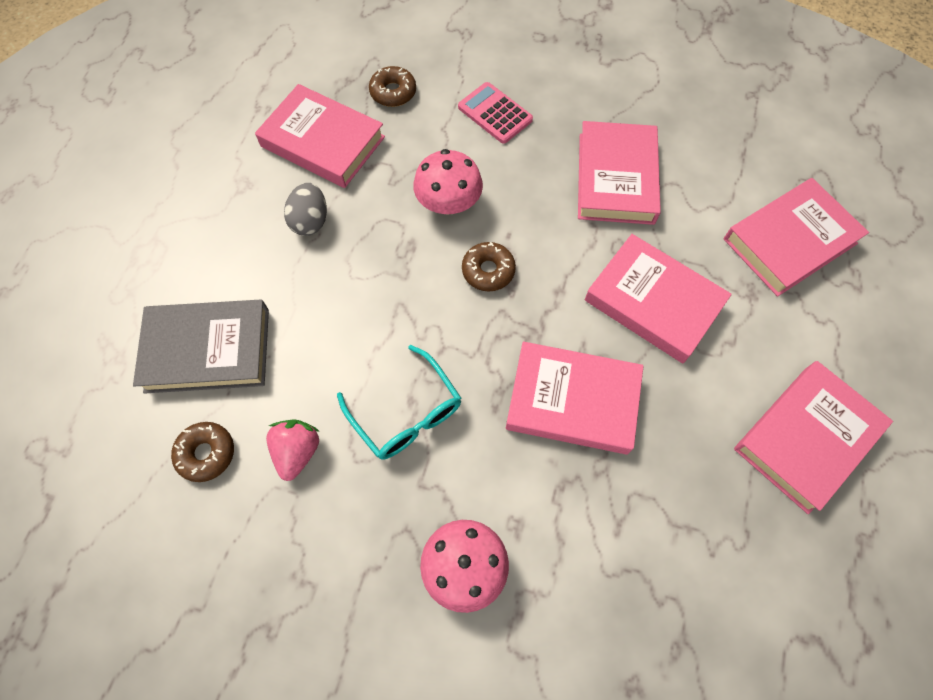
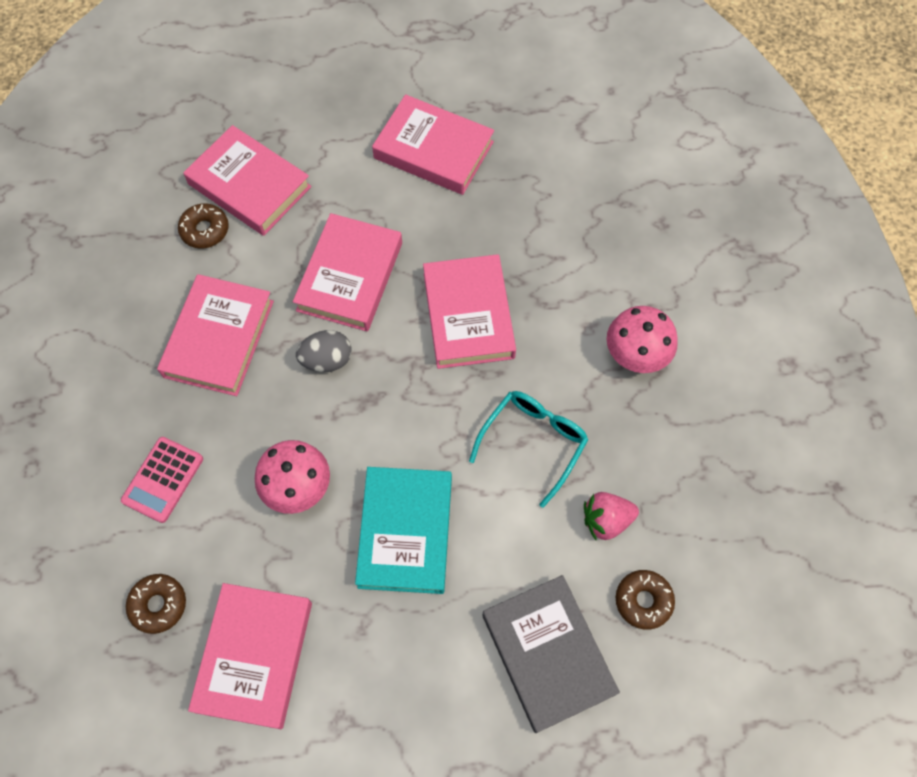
camera: 110 degrees left, 0 degrees up
(310, 221) = (365, 620): grey egg -> grey egg (327, 360)
(370, 272) = (405, 532): none -> turquoise book
(488, 271) = (365, 422): brown donut -> brown donut (205, 230)
(616, 178) = (219, 338): pink book -> pink book turned 60 degrees counterclockwise

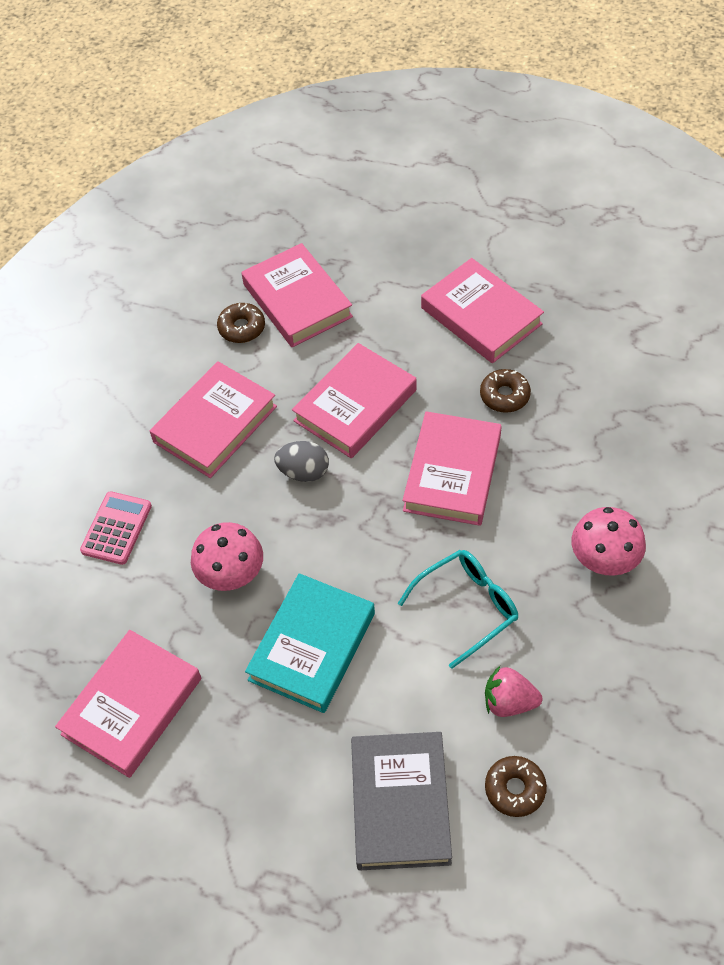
camera: 25 degrees right, 10 degrees down
(158, 605) = (68, 633): brown donut -> brown donut (504, 395)
(163, 479) = (116, 528): pink calculator -> pink calculator turned 150 degrees clockwise

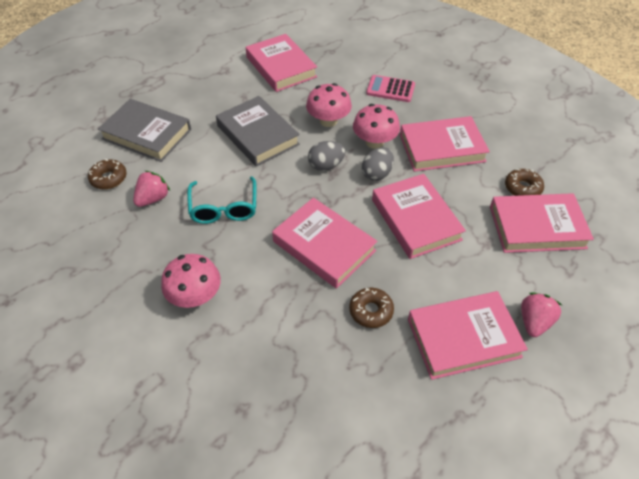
camera: 115 degrees right, 5 degrees down
(116, 528) = (390, 89): pink calculator -> pink calculator turned 150 degrees clockwise
(215, 424) = (442, 148): pink book -> pink book turned 75 degrees counterclockwise
(244, 499) = (374, 142): none -> pink mushroom
(312, 646) = (257, 135): turquoise book -> grey book
(322, 533) = (326, 165): none -> grey egg
(424, 272) = (534, 322): none -> pink strawberry

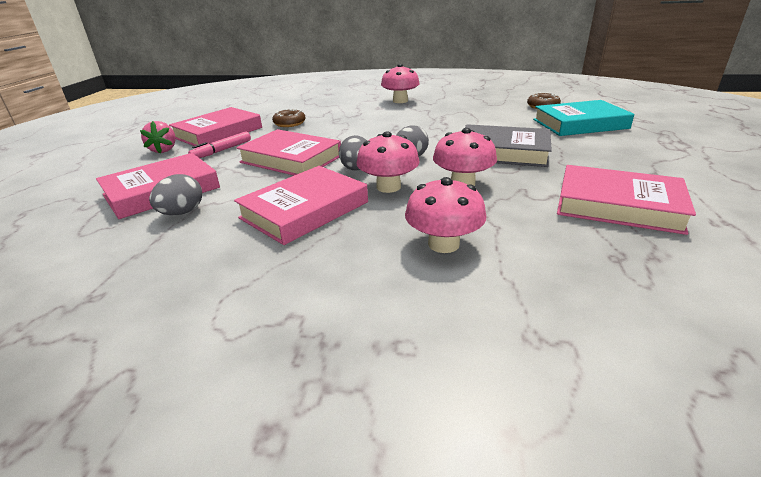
camera: 145 degrees right, 20 degrees down
(147, 134) = (580, 124): grey book -> turquoise book
(153, 198) = (496, 110): pink strawberry -> none
(224, 208) = (446, 121): turquoise glasses -> none
(324, 246) = (351, 130): pink book -> none
(390, 89) = (443, 244): pink calculator -> pink mushroom
(471, 279) = (222, 150): none -> pink marker
(522, 188) = (182, 213): brown donut -> grey egg

